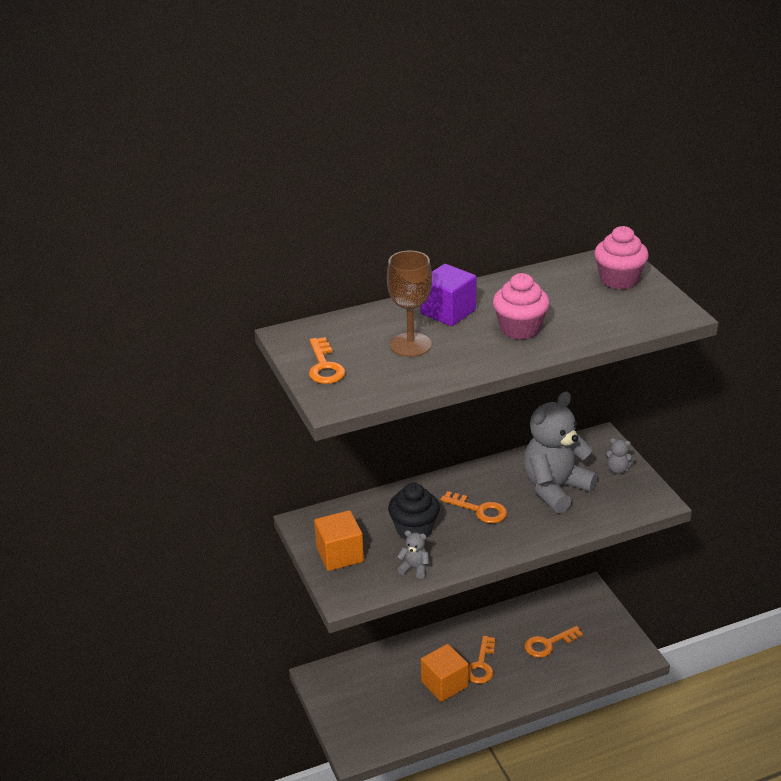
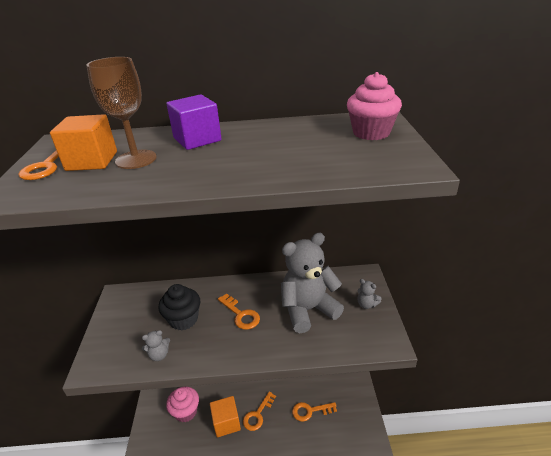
camera: 20 degrees right, 0 degrees up
(339, 555) = (118, 327): orange cube -> orange cube (92, 161)
(414, 568) = (159, 355): grey teddy bear -> grey teddy bear turned 120 degrees clockwise
(520, 329) = (244, 159): pink cupcake -> pink cupcake (186, 412)

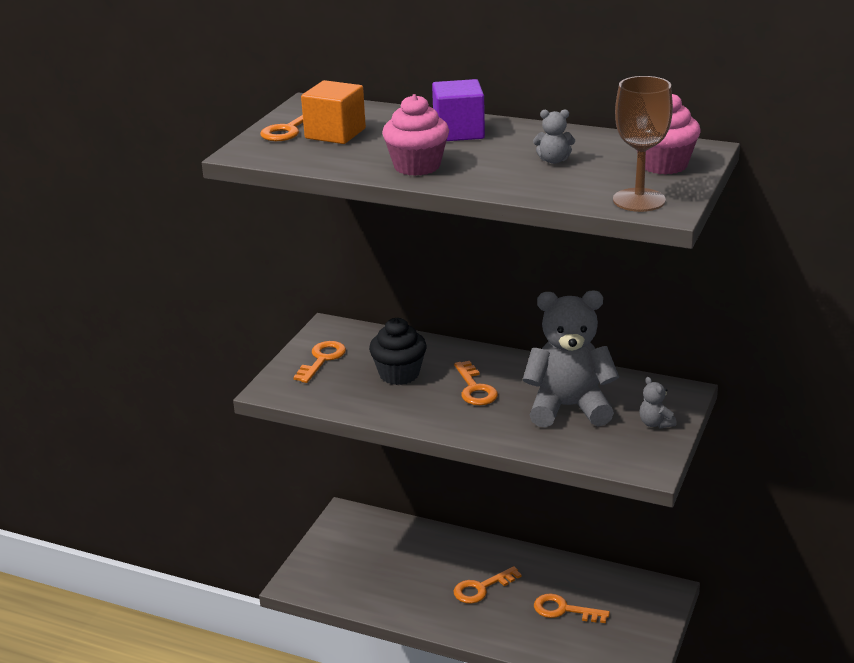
camera: 25 degrees right, 5 degrees down
(122, 324) = (322, 359): none -> orange key
(136, 159) = (380, 141): brown goblet -> brown goblet (639, 200)
(159, 355) = (352, 400): grey teddy bear -> grey teddy bear (553, 160)
(186, 412) = (379, 551): pink cupcake -> pink cupcake (417, 166)
(226, 423) = (430, 582): orange cube -> none

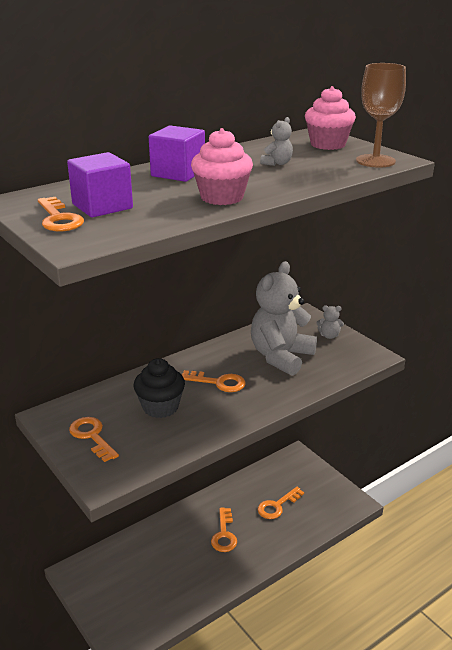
camera: 60 degrees left, 0 degrees up
(335, 133) = (102, 206): orange cube -> purple cube

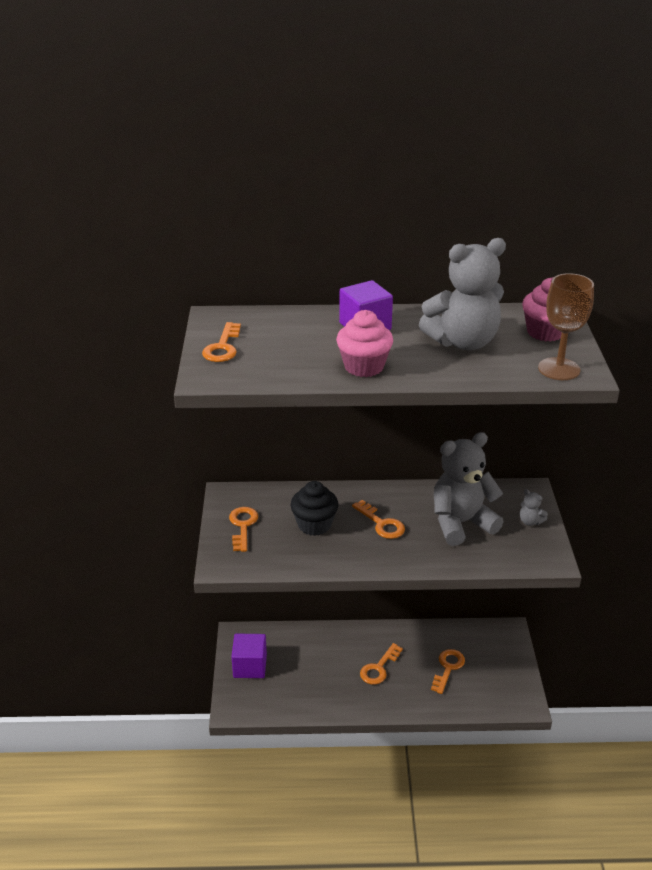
camera: 35 degrees right, 5 degrees up
(102, 206) = (265, 345): purple cube -> purple cube (250, 666)
(277, 163) = (463, 342): grey teddy bear -> grey teddy bear, size x2.50
(277, 506) = (448, 668): orange key -> orange key turned 120 degrees clockwise

